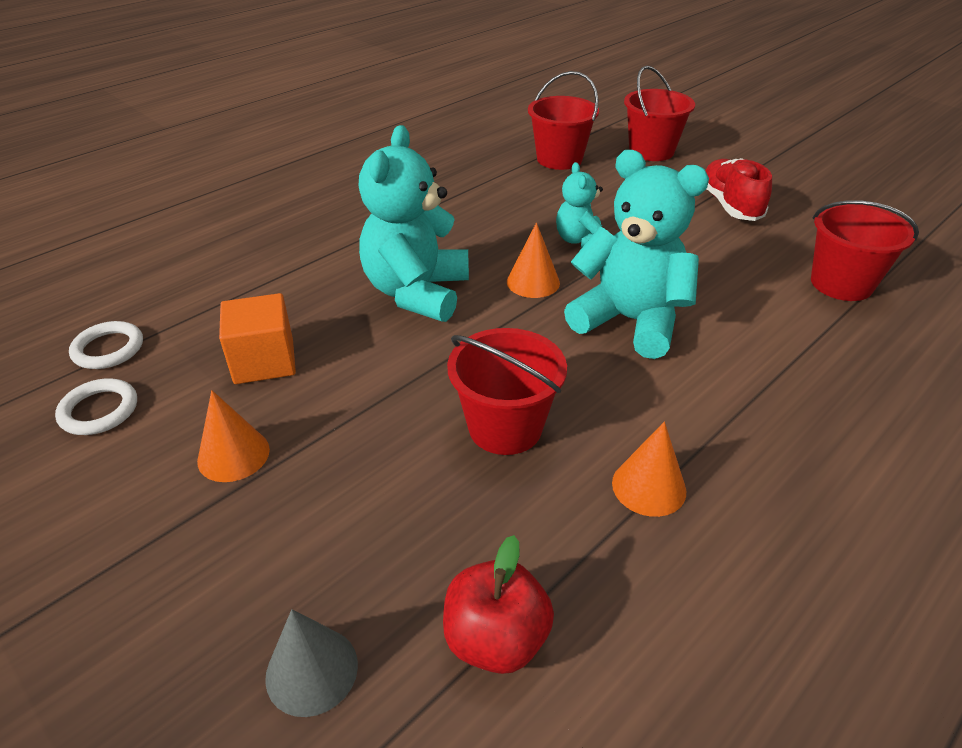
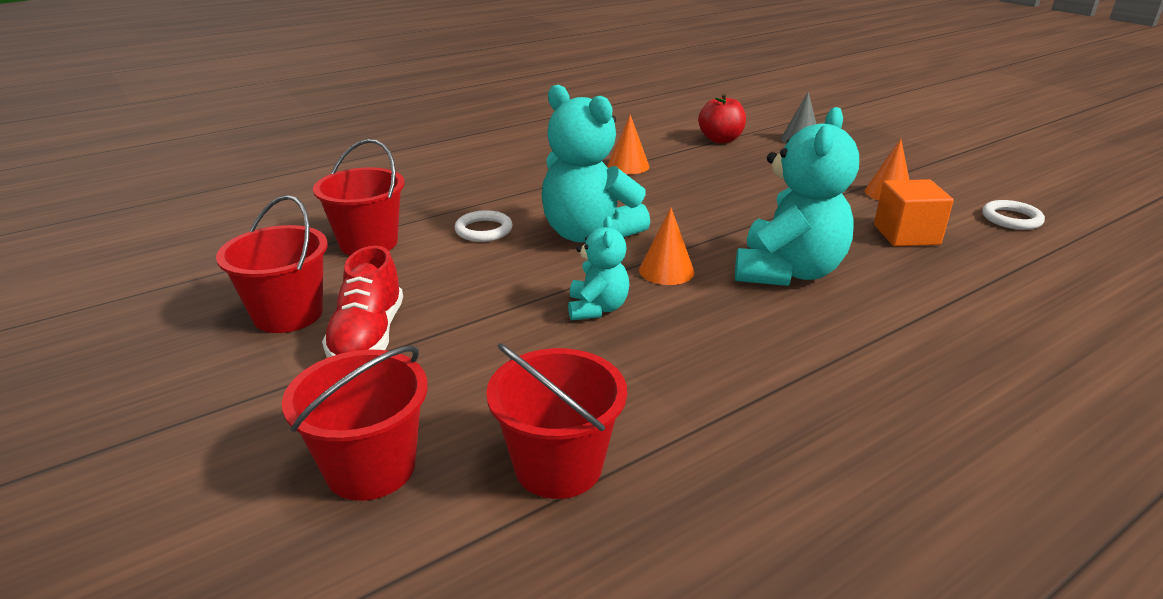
camera: 170 degrees left, 10 degrees down
(108, 349) = (1059, 254): white ring -> white ring (483, 230)
(505, 427) = (708, 190): red bucket -> red bucket (288, 314)

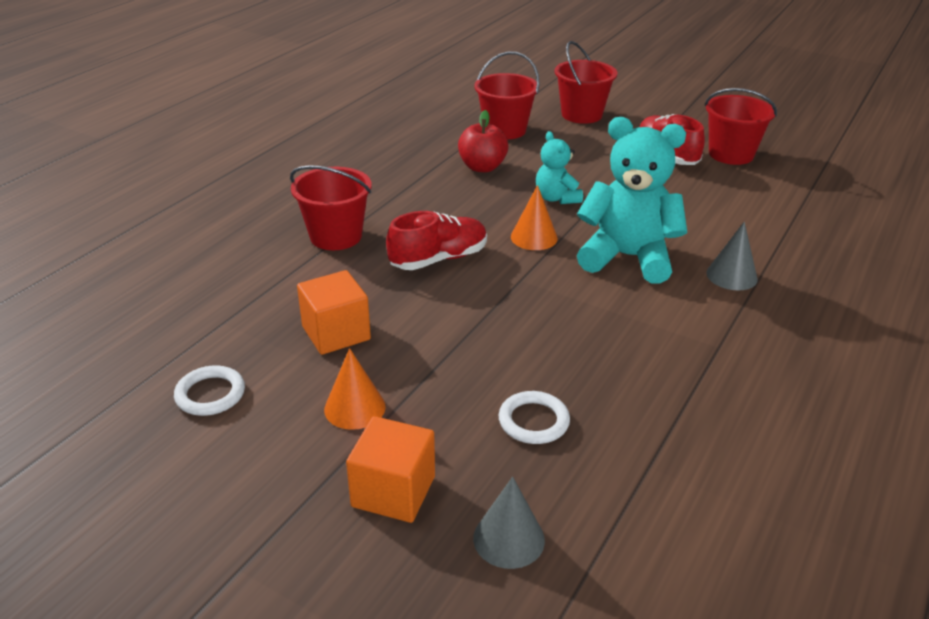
camera: 155 degrees right, 5 degrees up
(368, 243) = (777, 207): red bucket -> red bucket (336, 236)
(483, 230) = (715, 240): white ring -> white ring (533, 421)
(516, 204) = (731, 276): none -> grey cone
(628, 166) = (695, 374): orange cone -> none
(720, 140) = (633, 492): red apple -> red apple (482, 167)
(788, 272) = (439, 259): turquoise teddy bear -> red shoe
(863, 161) = (393, 491): none -> orange cube

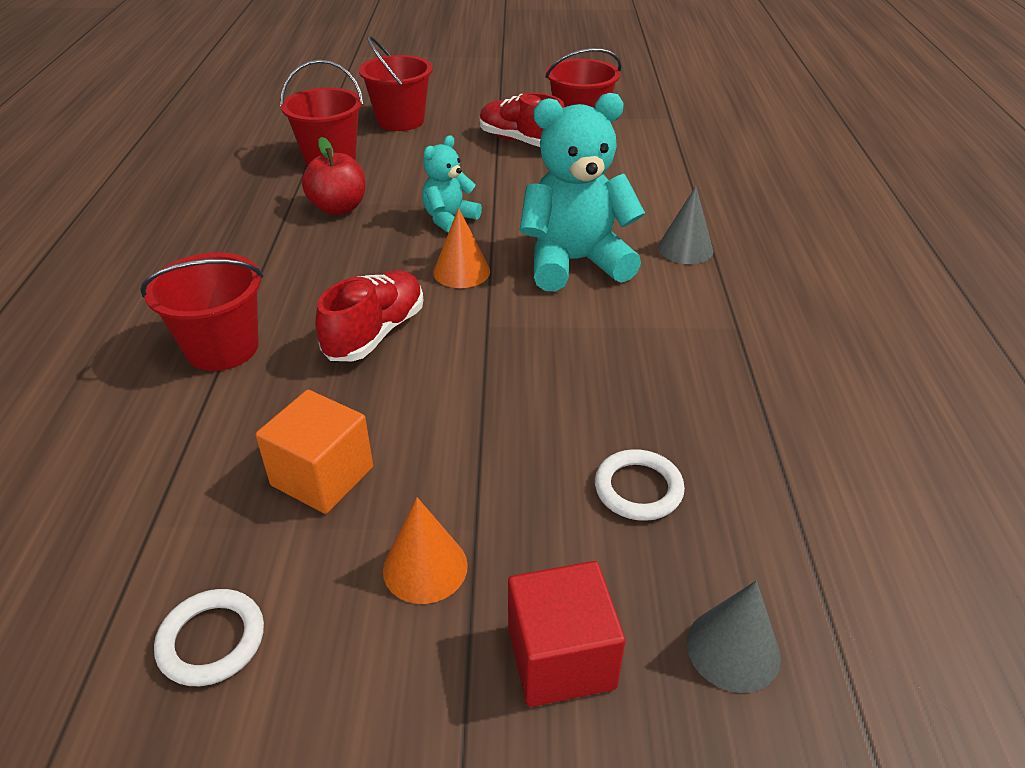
camera: 30 degrees left, 5 degrees up
(393, 491) = (561, 657): orange cube -> red cube
(556, 198) = (449, 220): turquoise teddy bear -> turquoise teddy bear turned 90 degrees clockwise

